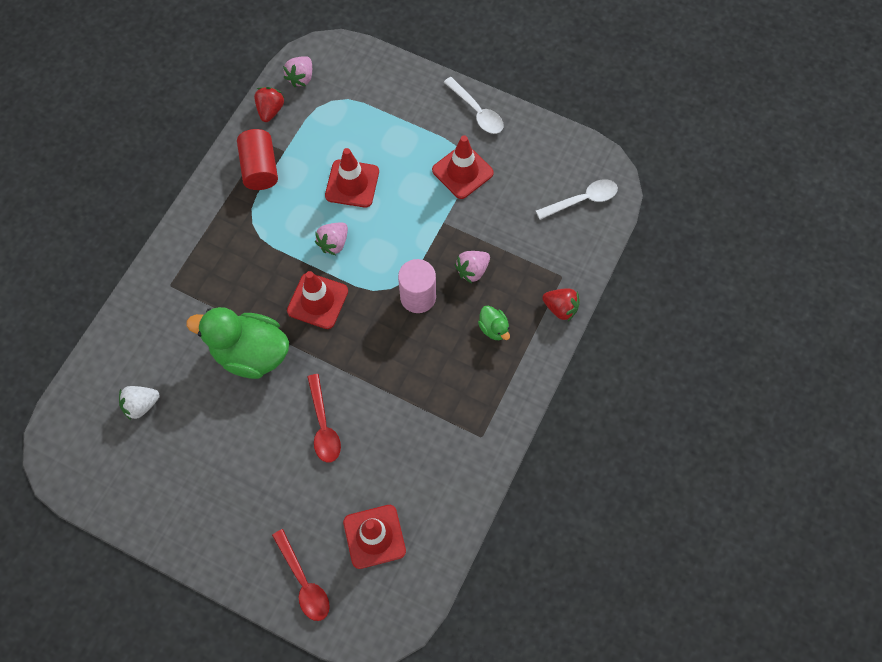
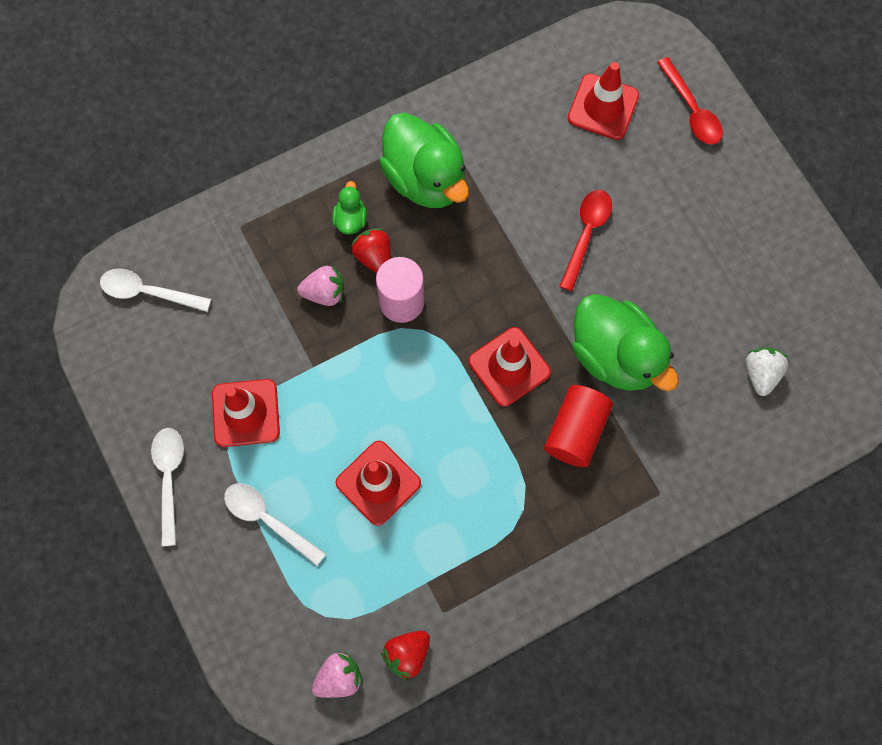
camera: 145 degrees left, 5 degrees up
(141, 405) = (760, 373): white strawberry -> white strawberry turned 90 degrees counterclockwise
(260, 168) = (470, 577): red cylinder -> red cylinder (575, 431)
(304, 582) = (691, 110): red spoon -> red spoon turned 150 degrees clockwise
(334, 243) = (448, 422): pink strawberry -> none
(402, 126) = (268, 520): none -> white spoon
(465, 391) = (425, 178): none -> green duck
(560, 308) = (269, 196): red strawberry -> red strawberry (374, 257)

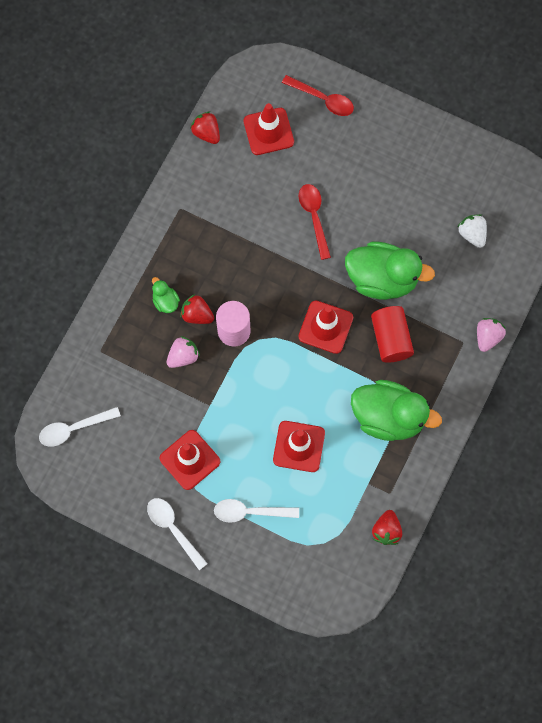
camera: 35 degrees left, 0 degrees up
(339, 677) = (357, 570): pink strawberry -> pink strawberry (487, 337)
(425, 178) = (193, 246): green duck -> green duck (388, 417)
(531, 66) = (206, 133): none -> red strawberry

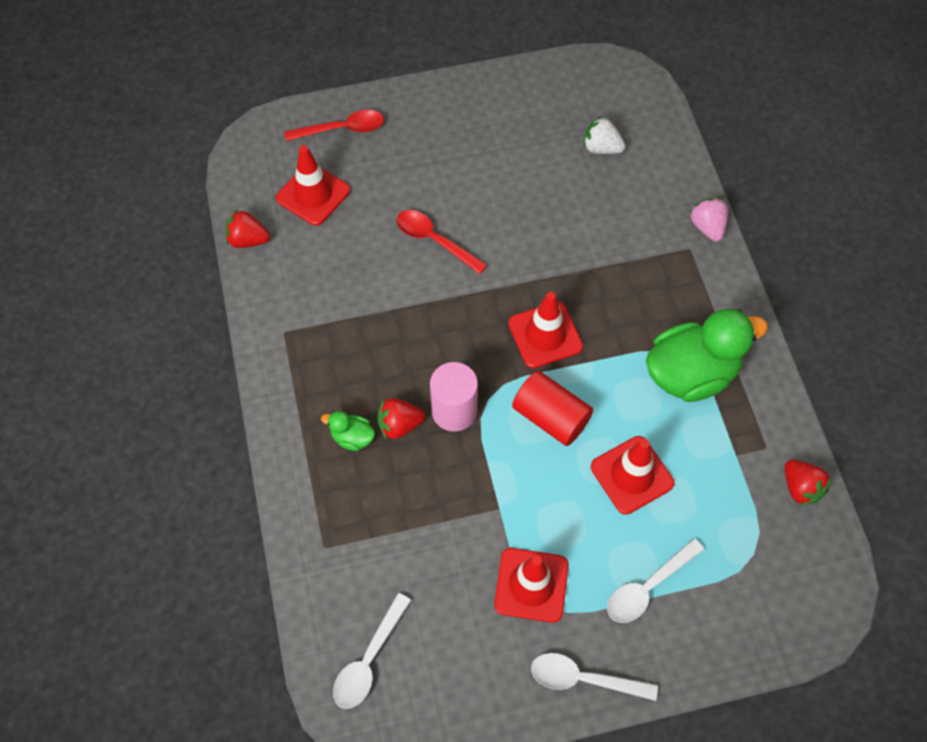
camera: 40 degrees left, 10 degrees down
(183, 356) = (423, 480): pink strawberry -> none
(382, 279) = (557, 248): green duck -> none
(391, 339) = (619, 297): red cylinder -> red cylinder (550, 417)

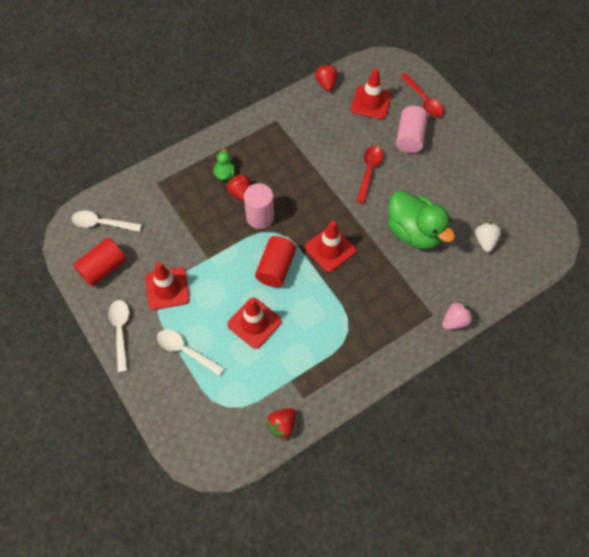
camera: 70 degrees right, 0 degrees up
(399, 169) = (410, 137): none -> pink cylinder
(458, 678) = (103, 268): none -> red cylinder
(691, 373) = (338, 339): green duck -> green duck (414, 232)

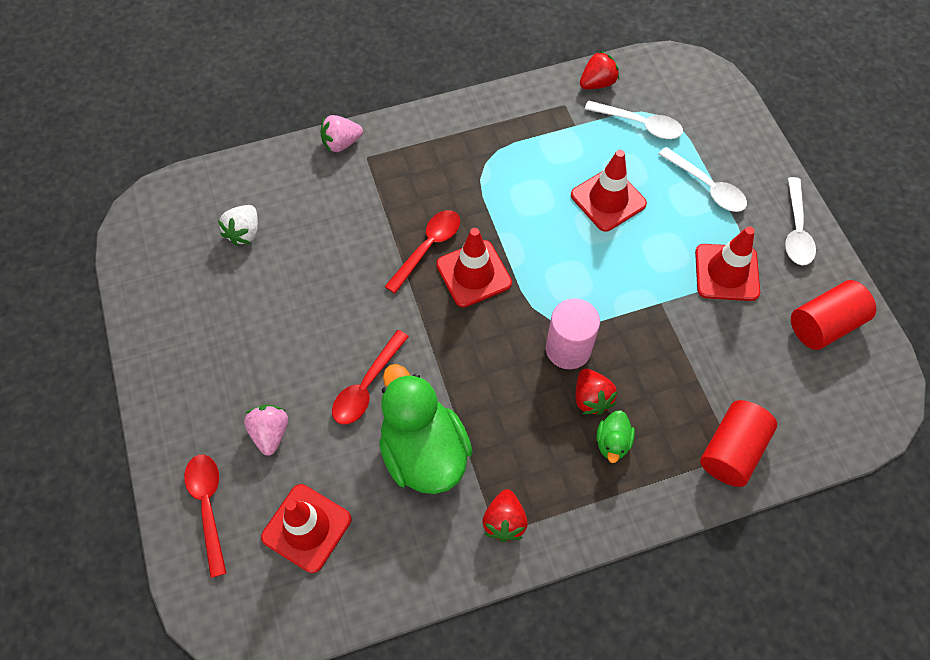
camera: 165 degrees left, 0 degrees up
(102, 224) = (829, 400): white spoon -> white spoon (639, 124)
(276, 268) = (561, 265): red cylinder -> red cylinder (732, 450)
(326, 84) = (375, 598): red strawberry -> red strawberry (504, 521)
(365, 259) = (428, 247): none -> red spoon
(410, 137) = (270, 433): pink cylinder -> pink strawberry
(414, 232) = (339, 269): green duck -> green duck (423, 452)

